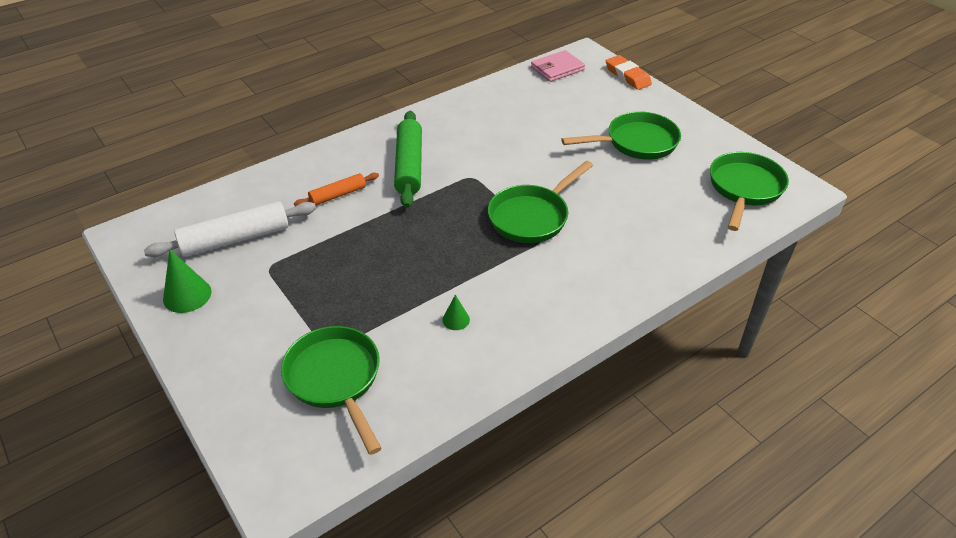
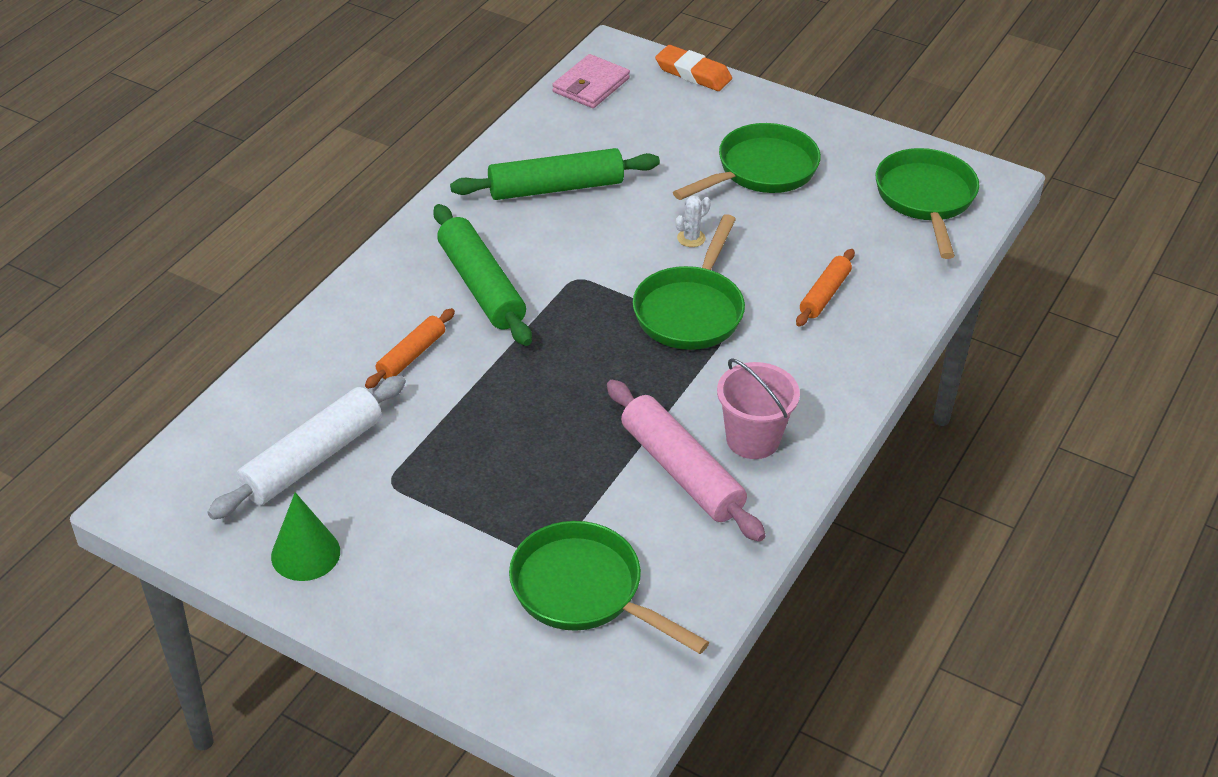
camera: 25 degrees left, 0 degrees up
(456, 319) = (681, 471): green cone -> pink rolling pin
(495, 121) = (556, 188): none -> green rolling pin
(519, 313) = (752, 439): none -> pink bucket
(562, 172) = (691, 238): none -> white cactus
(632, 232) = (824, 294): none -> orange rolling pin

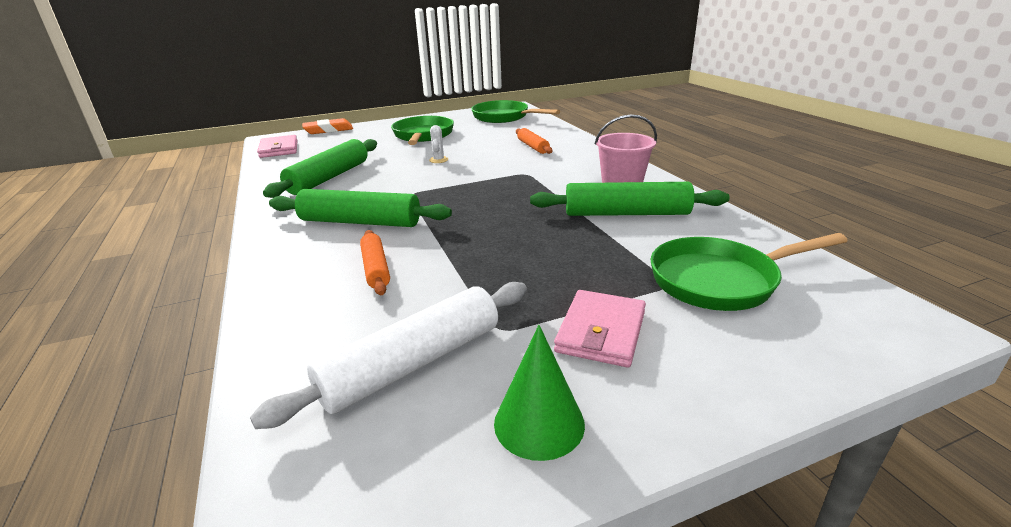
camera: 50 degrees left, 15 degrees down
(312, 459) = (413, 364): white rolling pin -> white rolling pin turned 60 degrees clockwise
(434, 542) = (601, 332): none -> pink wallet
(681, 471) = (626, 213): pink rolling pin -> green rolling pin
(690, 311) = (493, 175): green pan -> none

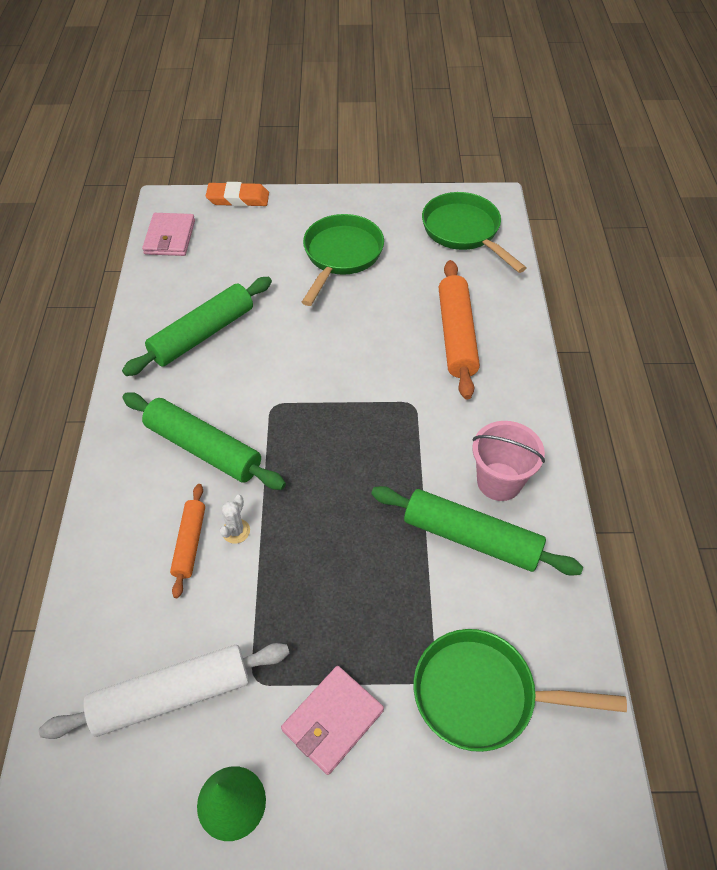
camera: 20 degrees right, 25 degrees up
(438, 160) = (332, 332): white cactus -> white cactus (236, 531)
(533, 147) = (456, 335): orange rolling pin -> orange rolling pin, size x1.75

